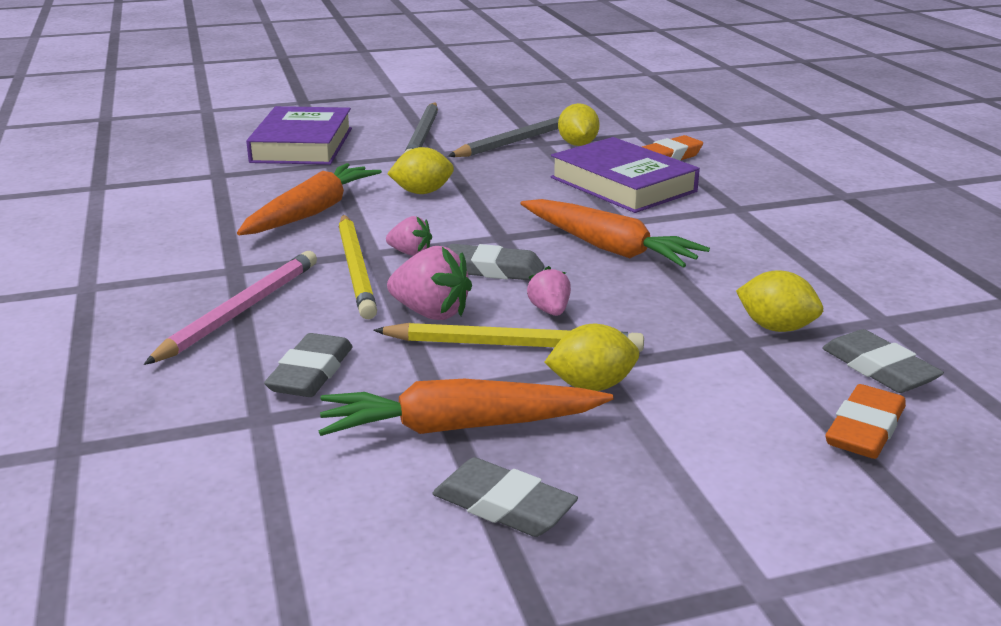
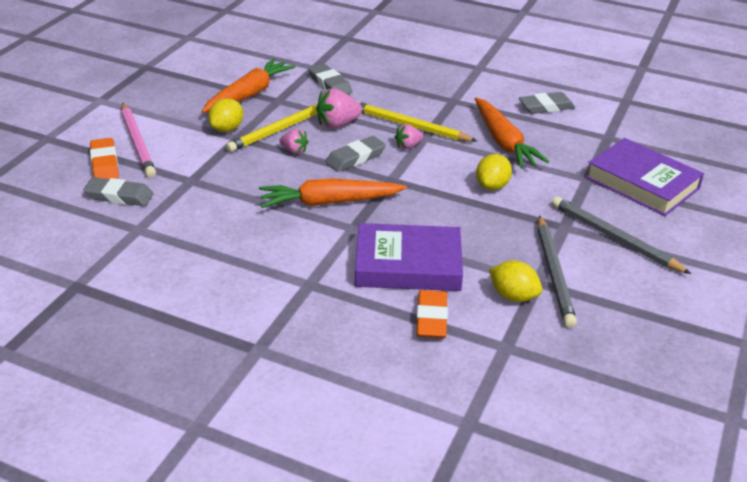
camera: 130 degrees right, 10 degrees up
(240, 311) = (405, 88): pink pencil -> pink pencil (137, 142)
(503, 505) = (199, 83): grey eraser -> grey eraser (546, 107)
(776, 327) = (185, 195): yellow lemon -> none

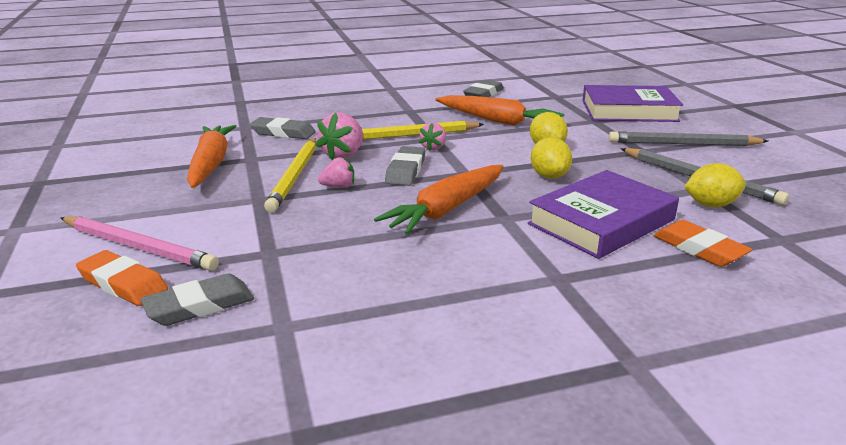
camera: 40 degrees left, 10 degrees down
(227, 129) = (234, 196): yellow lemon -> yellow lemon (549, 176)

